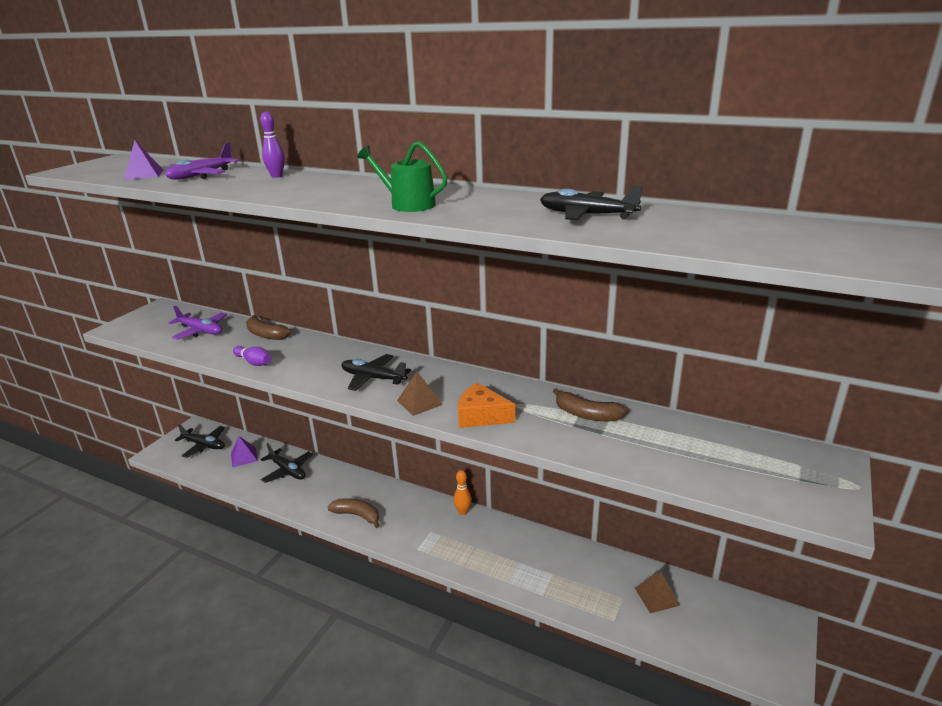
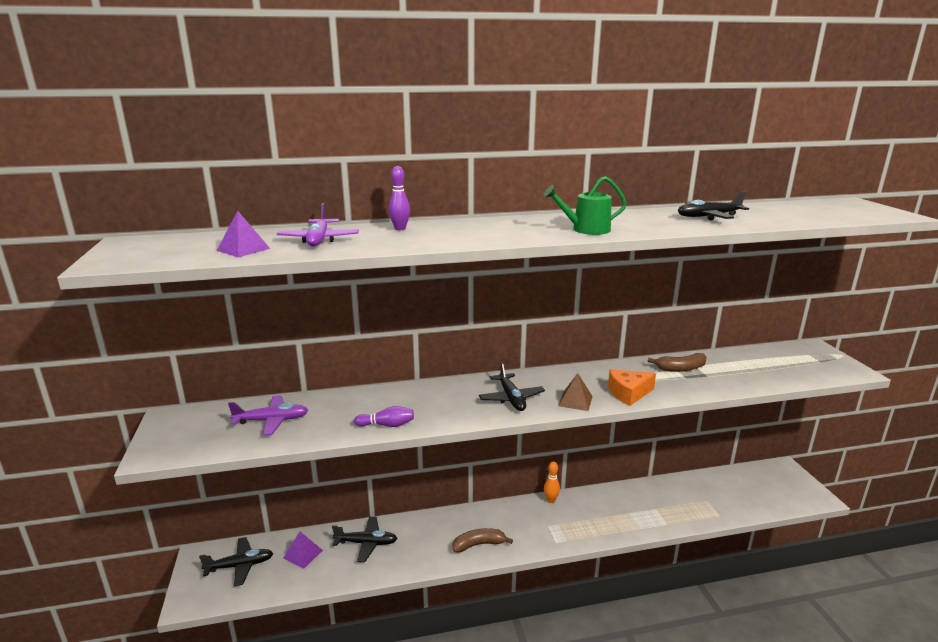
camera: 40 degrees left, 5 degrees down
(266, 334) = (350, 400): brown banana -> none
(373, 378) = (511, 398): black plane -> black plane turned 90 degrees counterclockwise
(657, 596) = (720, 489): brown pyramid -> none

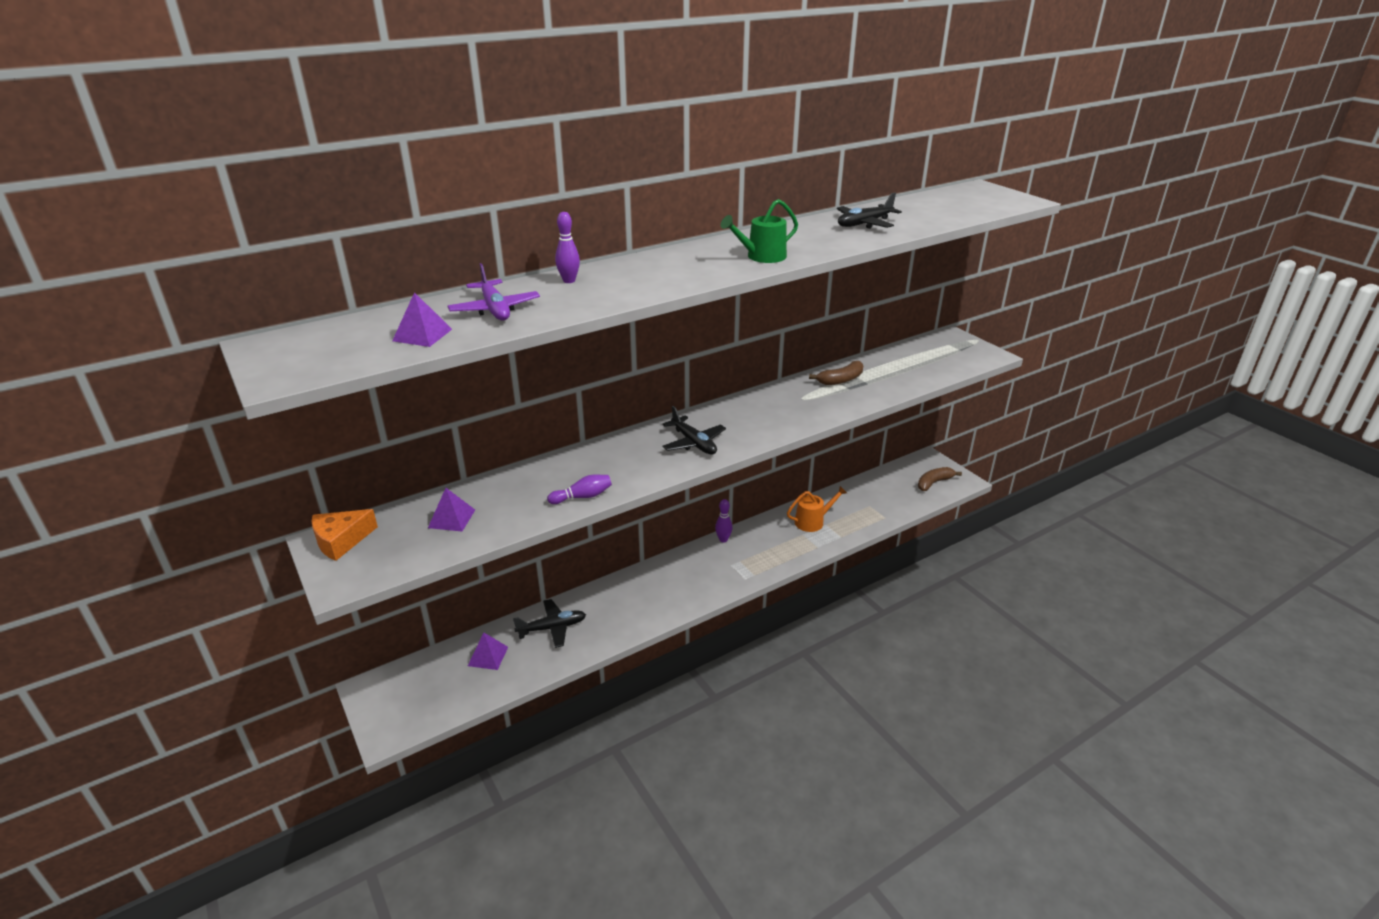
camera: 20 degrees left, 10 degrees up
(240, 566) = (423, 686): black plane -> none
(272, 420) = (452, 518): purple plane -> purple pyramid
(478, 544) = (670, 600): brown banana -> brown banana (934, 483)
(551, 500) = (723, 539): orange bowling pin -> purple bowling pin
(575, 401) = (757, 433): brown pyramid -> none
(628, 393) = (804, 415): orange cheese -> orange cheese (341, 541)
(643, 503) = (812, 522): none -> orange watering can

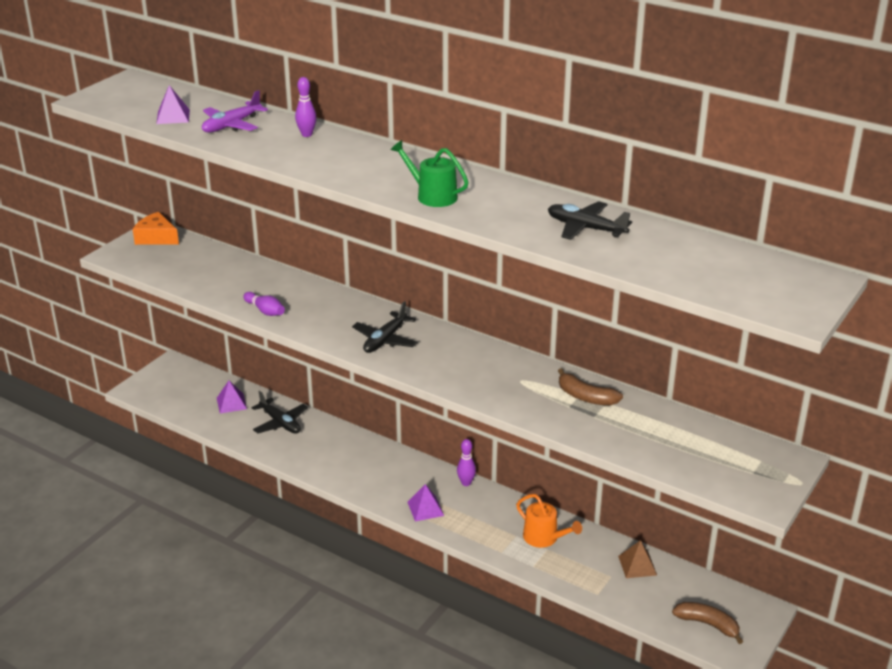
camera: 65 degrees right, 0 degrees up
(452, 518) = (204, 267): purple pyramid -> purple pyramid (425, 508)
(863, 491) = (637, 565): none -> brown pyramid

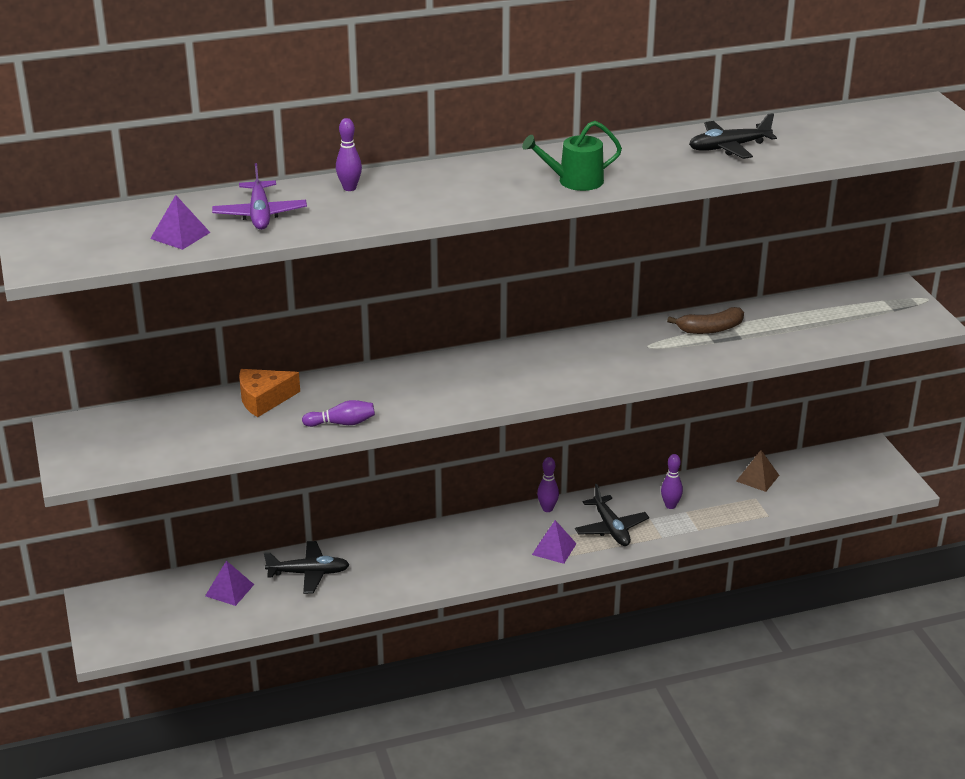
camera: 50 degrees left, 0 degrees up
(156, 238) = (84, 430): orange cheese -> orange cheese (264, 399)
(385, 340) = (491, 381): black plane -> black plane (611, 528)
(544, 538) = (670, 505): orange watering can -> purple bowling pin
(708, 624) = (859, 482): brown banana -> none

